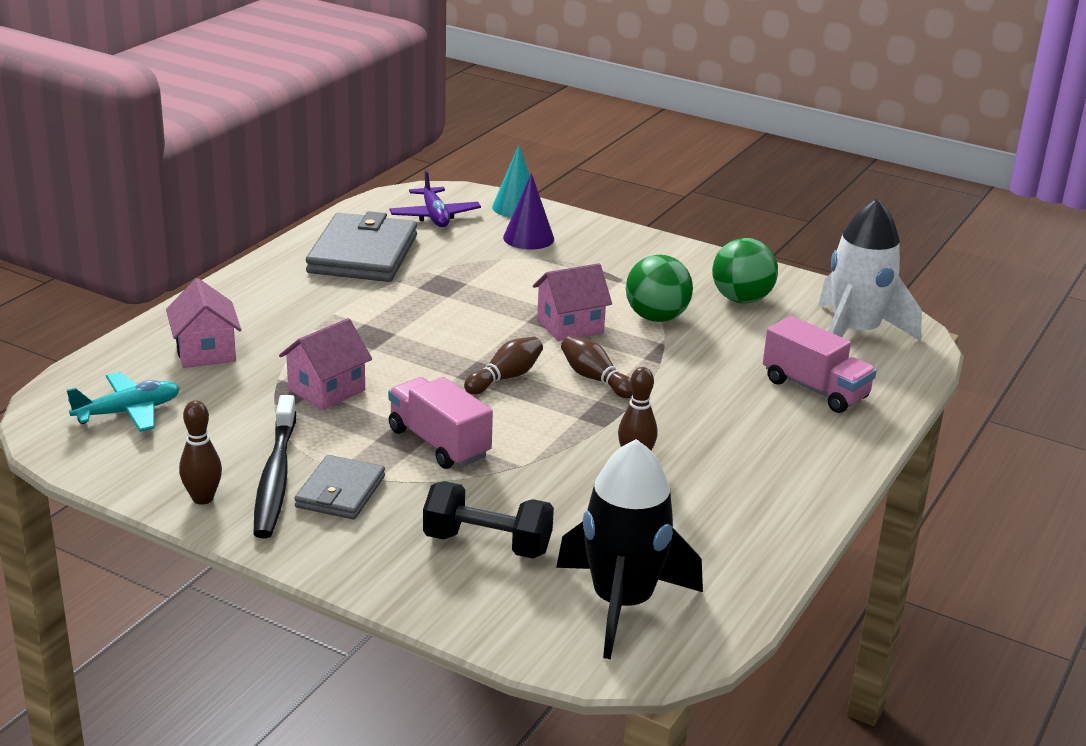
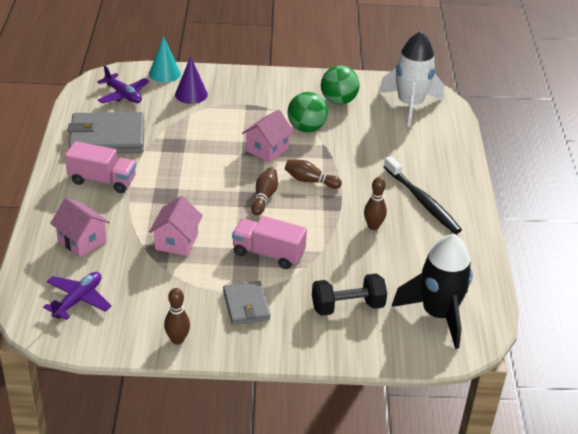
camera: 30 degrees left, 10 degrees up
(128, 412) = (78, 300): turquoise plane -> purple plane
(275, 477) = (203, 310): black toothbrush -> black toothbrush (422, 201)
(363, 254) = (107, 137): grey wallet -> grey wallet turned 75 degrees counterclockwise
(815, 389) = (419, 148): pink truck -> pink truck (102, 180)

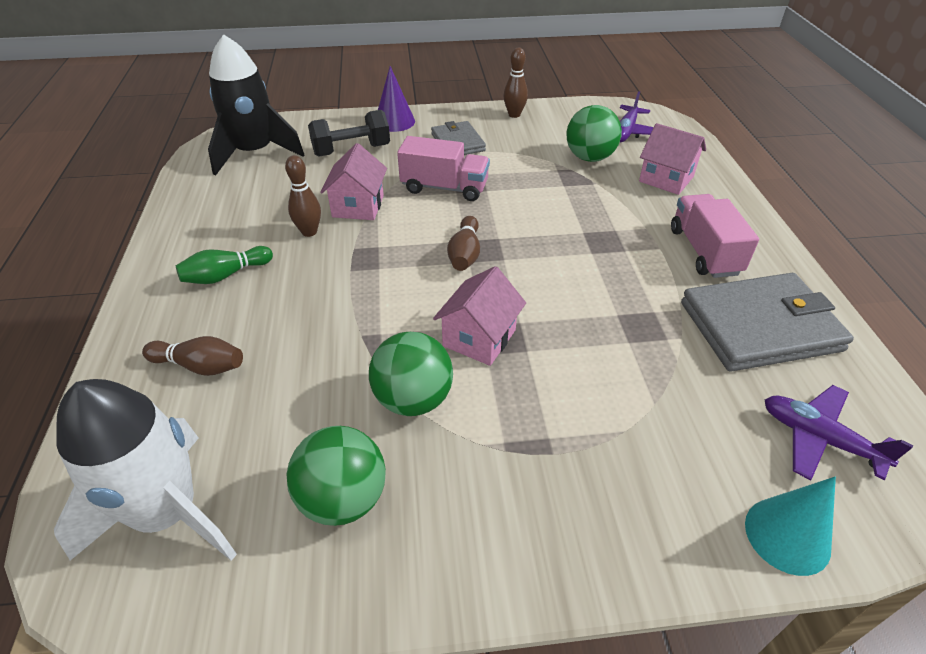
camera: 175 degrees right, 5 degrees up
(102, 180) = (704, 251): pink truck -> pink truck turned 75 degrees clockwise
(132, 271) = (589, 158): none -> green ball
(176, 241) = (557, 189): pink house -> pink house (358, 206)
(191, 94) = (682, 466): purple cone -> purple cone (394, 121)
(310, 181) = (399, 287): brown bowling pin -> brown bowling pin (200, 366)
(422, 201) = (226, 275): black toothbrush -> green bowling pin

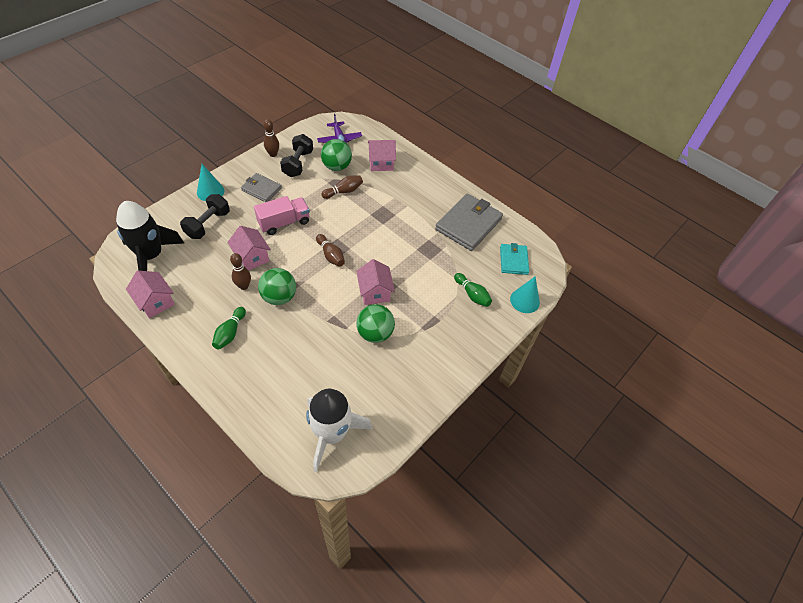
camera: 45 degrees left, 10 degrees up
(197, 198) = (155, 302): none -> pink house
(200, 366) = (273, 378): brown bowling pin -> brown bowling pin (343, 191)
(343, 499) = (387, 384): green ball -> green ball (279, 297)
(394, 121) = (210, 191): purple cone -> turquoise cone
(536, 135) = (298, 164): none -> black dumbbell
(664, 447) = (472, 294): none -> green bowling pin
(704, 251) = (425, 198): pink truck -> none
(819, 439) = (513, 260): purple plane -> turquoise wallet

